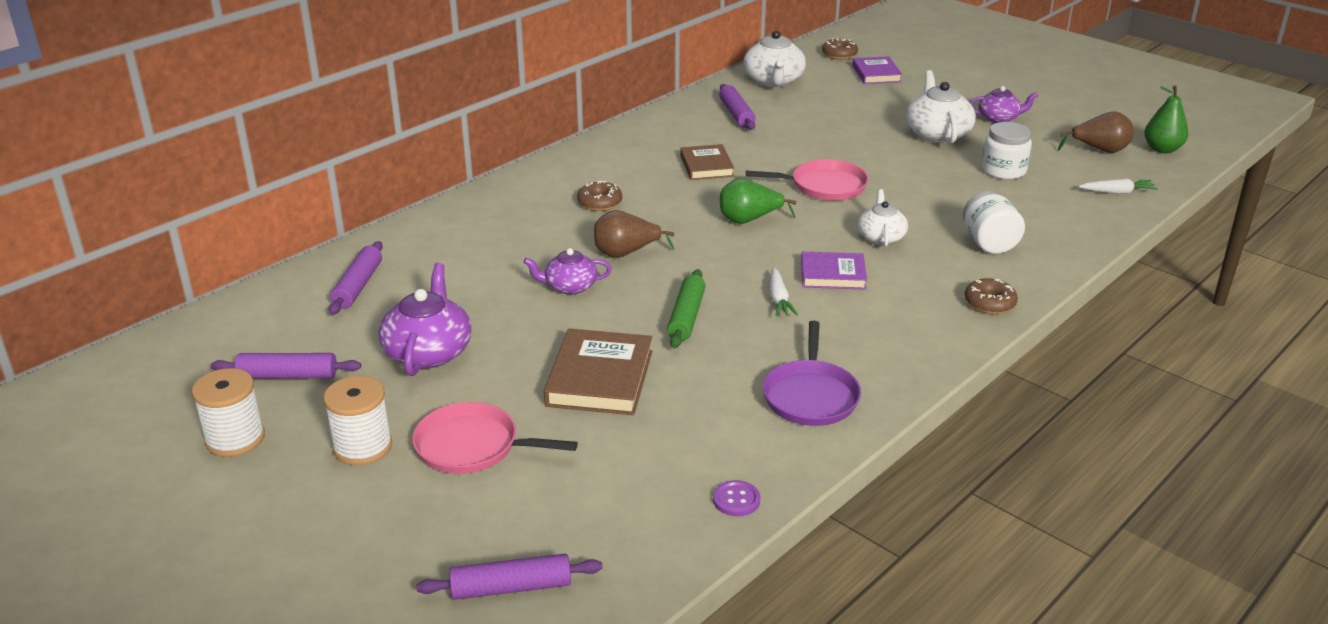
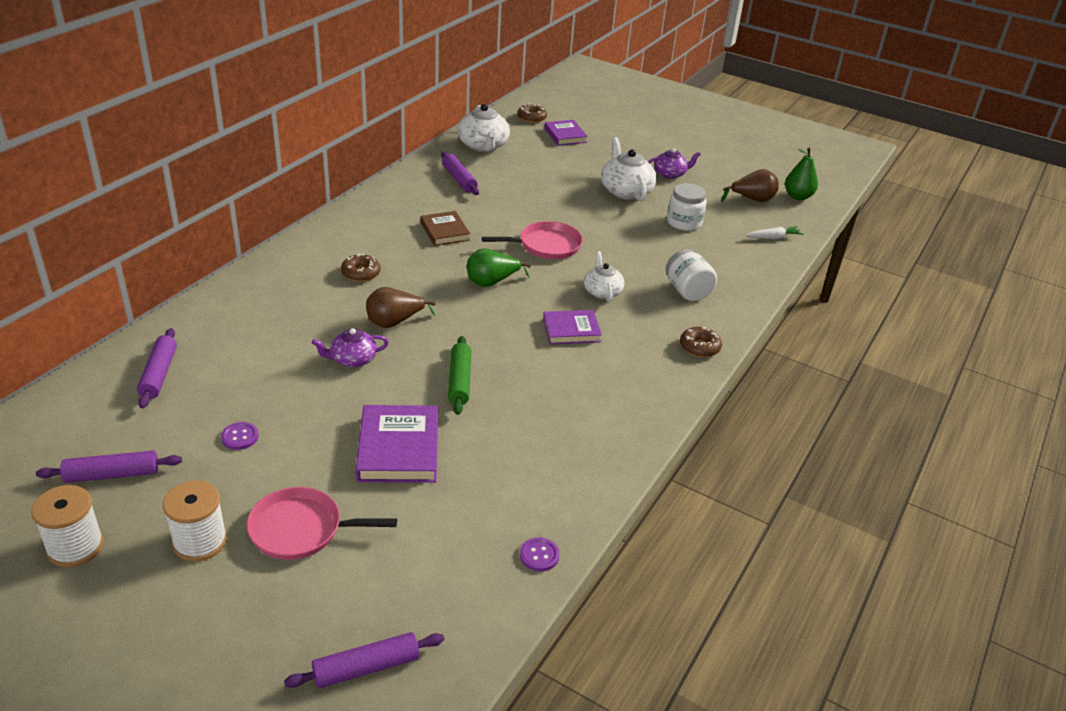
camera: 15 degrees left, 5 degrees up
(428, 352) = (240, 437): purple teapot -> purple button
(600, 378) = (398, 449): brown book -> purple book
(779, 299) = (532, 357): white carrot -> none
(811, 396) = (578, 448): purple pan -> none

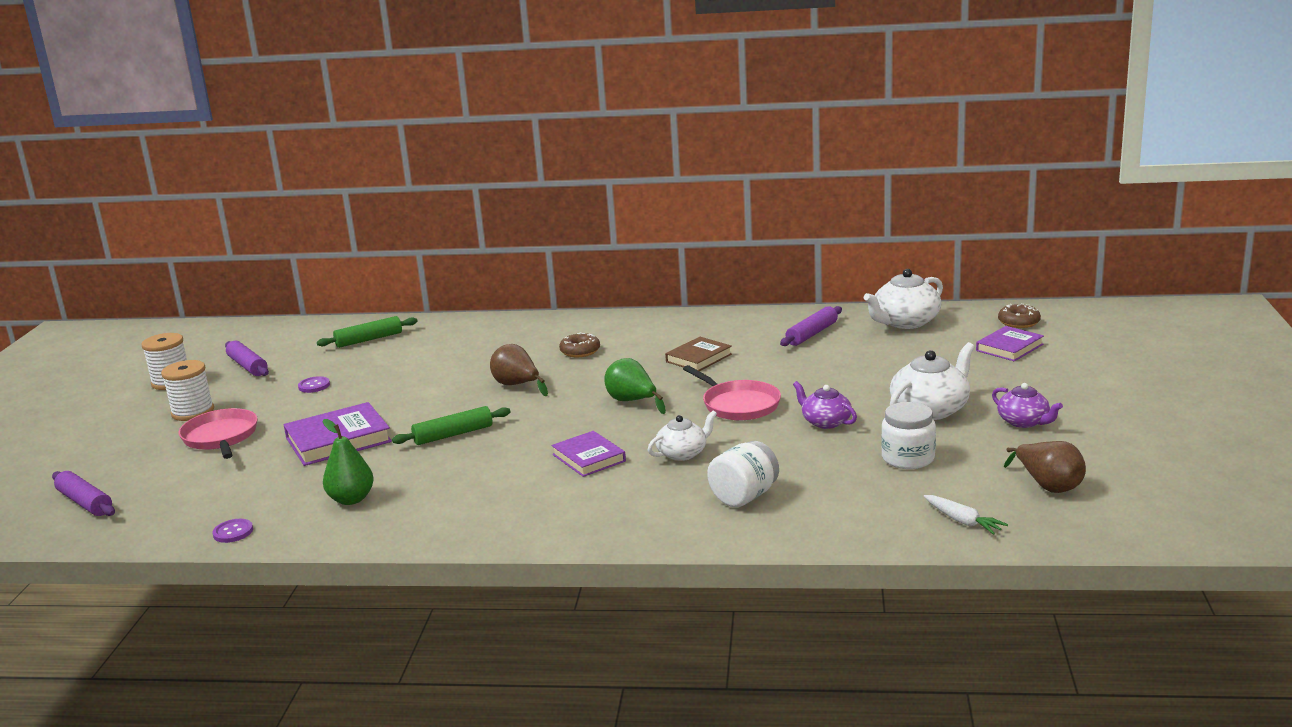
camera: 70 degrees right, 15 degrees down
(159, 374) = (369, 339): purple rolling pin -> green rolling pin
(352, 359) = (446, 388): purple teapot -> purple teapot (825, 422)
(699, 347) = (631, 530): brown donut -> none
(798, 196) = (1120, 514): green pear -> green pear (351, 499)

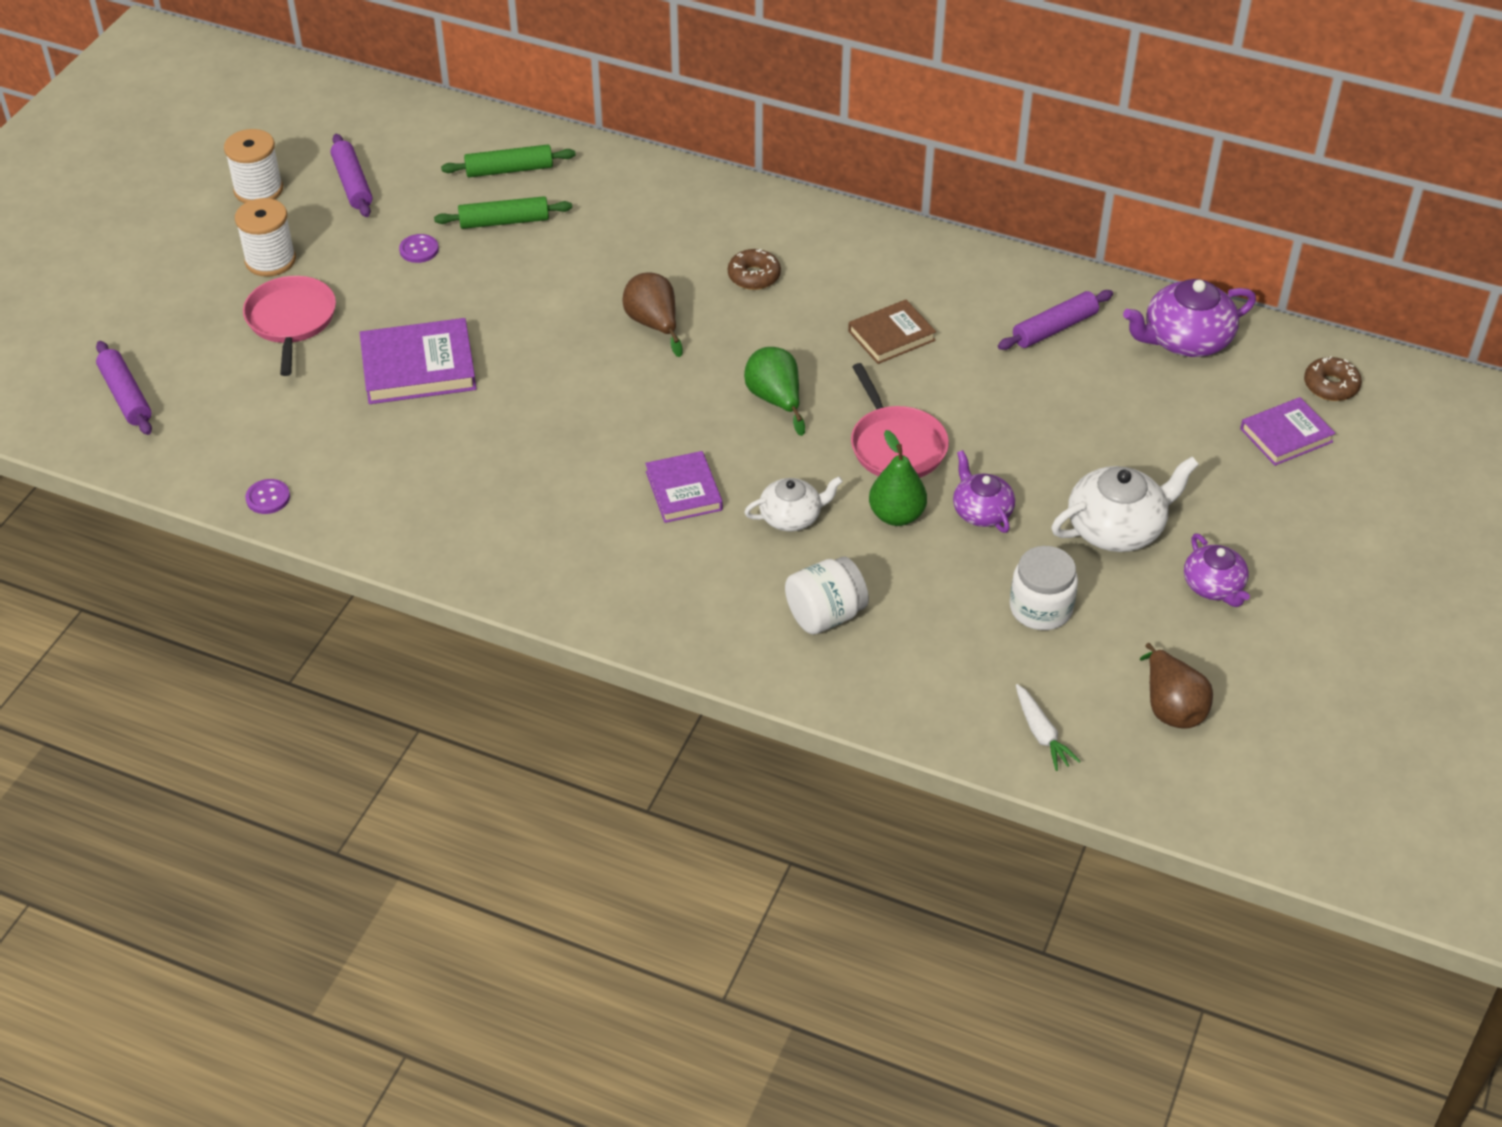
camera: 15 degrees right, 25 degrees up
(351, 499) = (404, 481): green pear -> green pear (896, 515)
(453, 434) = (548, 398): green rolling pin -> green rolling pin (504, 221)
(905, 322) = (1185, 340): white teapot -> purple teapot

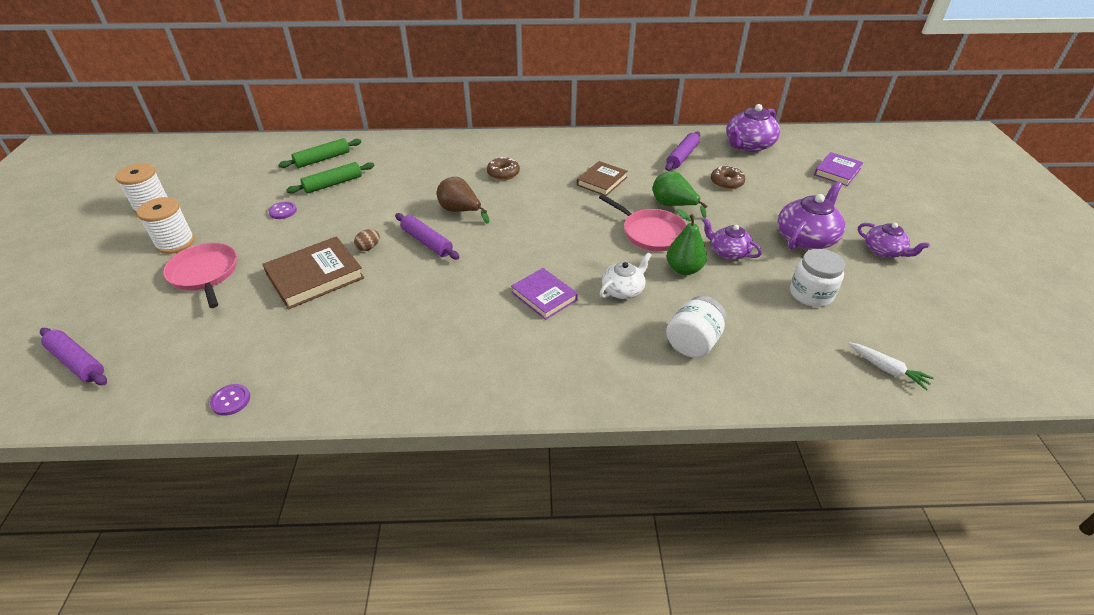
camera: 25 degrees left, 5 degrees down
(352, 183) = (220, 188): purple rolling pin -> purple rolling pin (427, 242)
(418, 367) = (315, 276): purple book -> brown book
(503, 345) = (368, 247): none -> brown egg
(775, 400) = (562, 229): green pear -> green pear (673, 205)
(1117, 528) = (806, 238): white teapot -> purple teapot
(1171, 707) = (936, 324): brown pear -> none
(1331, 386) = (832, 146): brown donut -> brown donut (726, 182)

